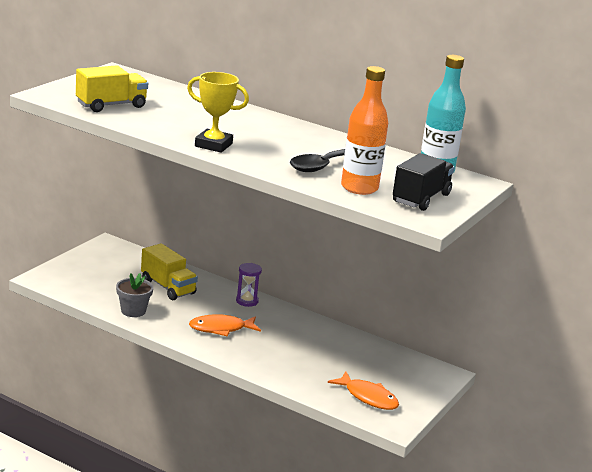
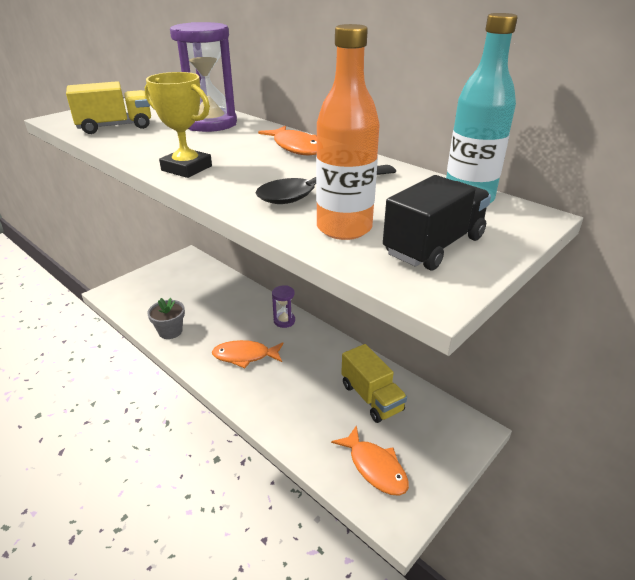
camera: 15 degrees right, 10 degrees up
(168, 287) = (216, 303): yellow truck -> yellow truck (371, 397)
(196, 104) = (210, 124): none -> purple hourglass
(289, 129) = (296, 147): none -> orange fish

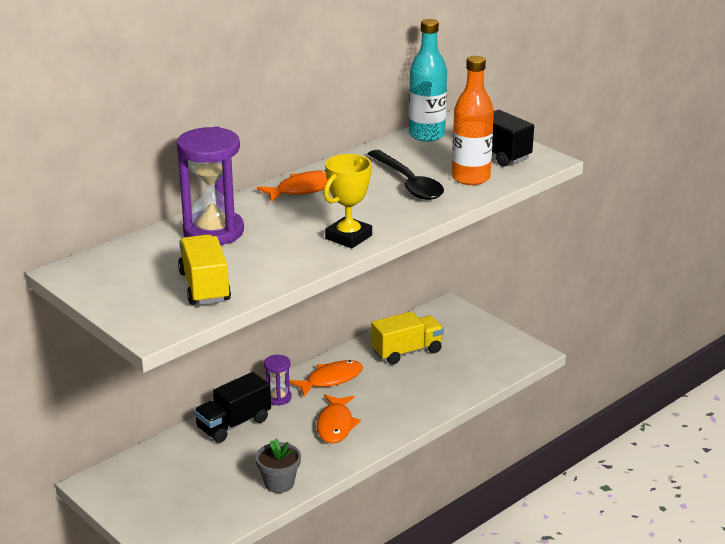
camera: 85 degrees left, 5 degrees down
(248, 302) = (233, 424): none -> black truck
(375, 467) = (484, 357): orange fish -> orange fish (331, 379)

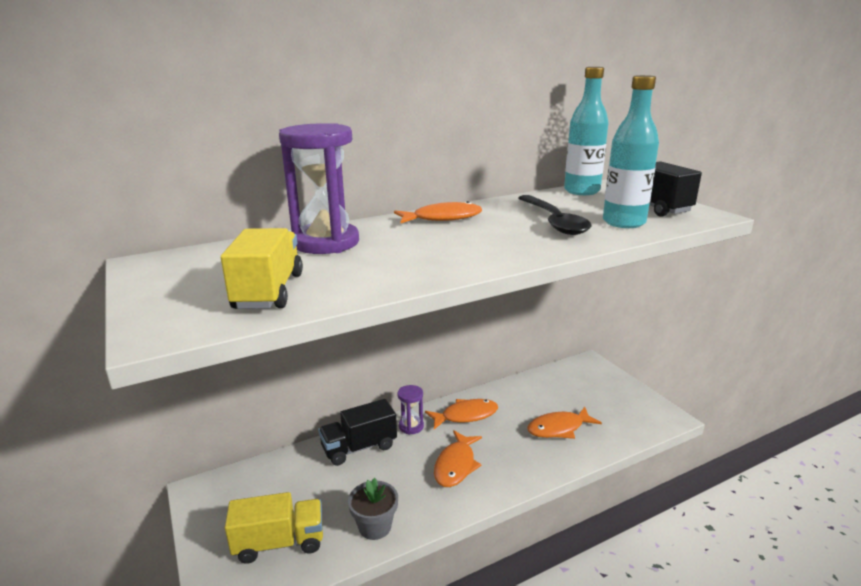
camera: 15 degrees right, 5 degrees down
(348, 237) = (468, 260): yellow trophy -> none
(407, 351) = (544, 398): yellow truck -> yellow truck (279, 543)
(427, 378) = (559, 428): none -> orange fish
(470, 178) = (624, 222): orange bottle -> turquoise bottle

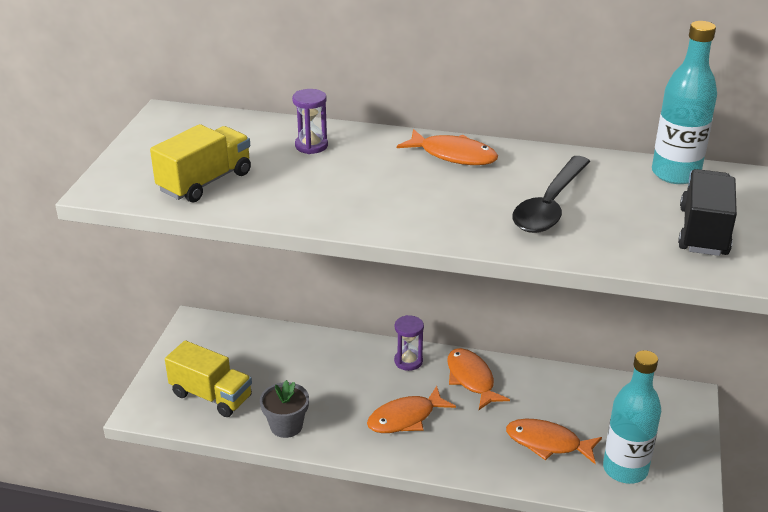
camera: 40 degrees right, 10 degrees up
(326, 243) = (311, 146): purple hourglass -> purple hourglass, size x0.49
(359, 447) = (343, 355): black truck -> none
(466, 415) = (471, 379): orange fish -> orange fish turned 135 degrees counterclockwise
(624, 222) = (620, 238): turquoise bottle -> turquoise bottle (625, 469)

